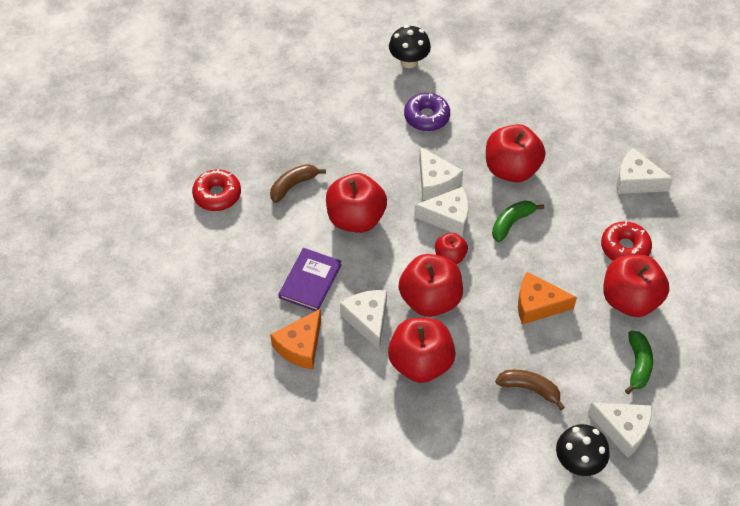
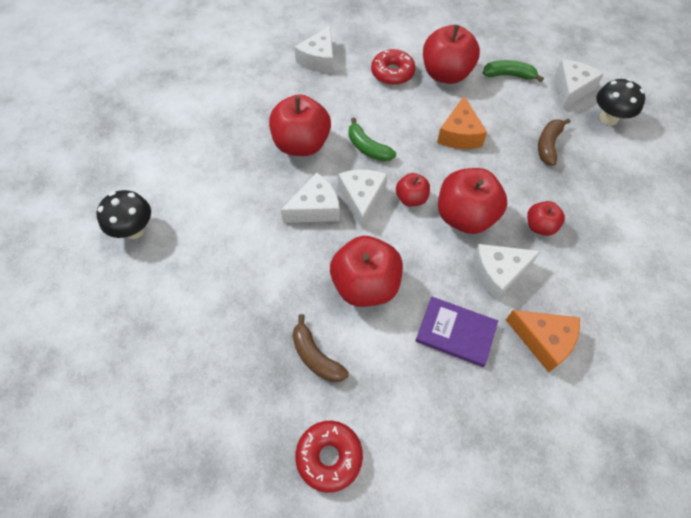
camera: 90 degrees left, 5 degrees up
(420, 363) = (540, 226): red apple -> red apple, size x0.53
(426, 117) = (223, 214): purple donut -> none

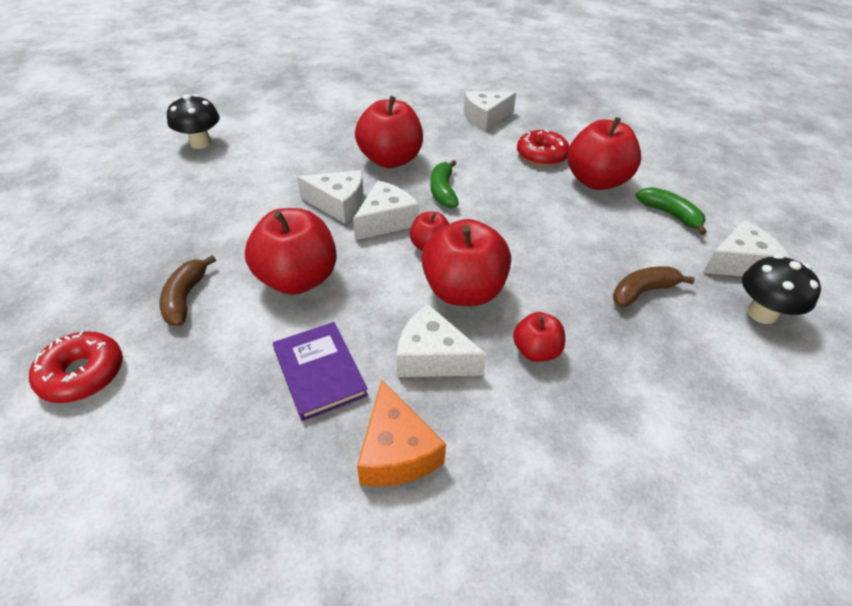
camera: 40 degrees right, 15 degrees down
(459, 134) = (548, 229): orange cheese -> none

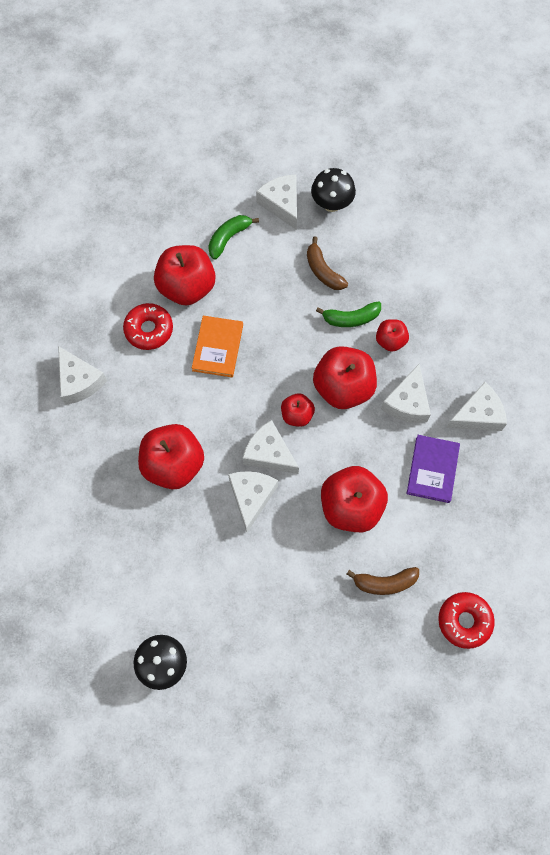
camera: 95 degrees left, 25 degrees up
(319, 372) = (432, 469): purple book -> purple book turned 45 degrees counterclockwise
(396, 451) = (478, 415): orange cheese -> white cheese
(443, 191) = (219, 412): green banana -> green banana (351, 318)
(521, 196) = (218, 347): none -> orange book

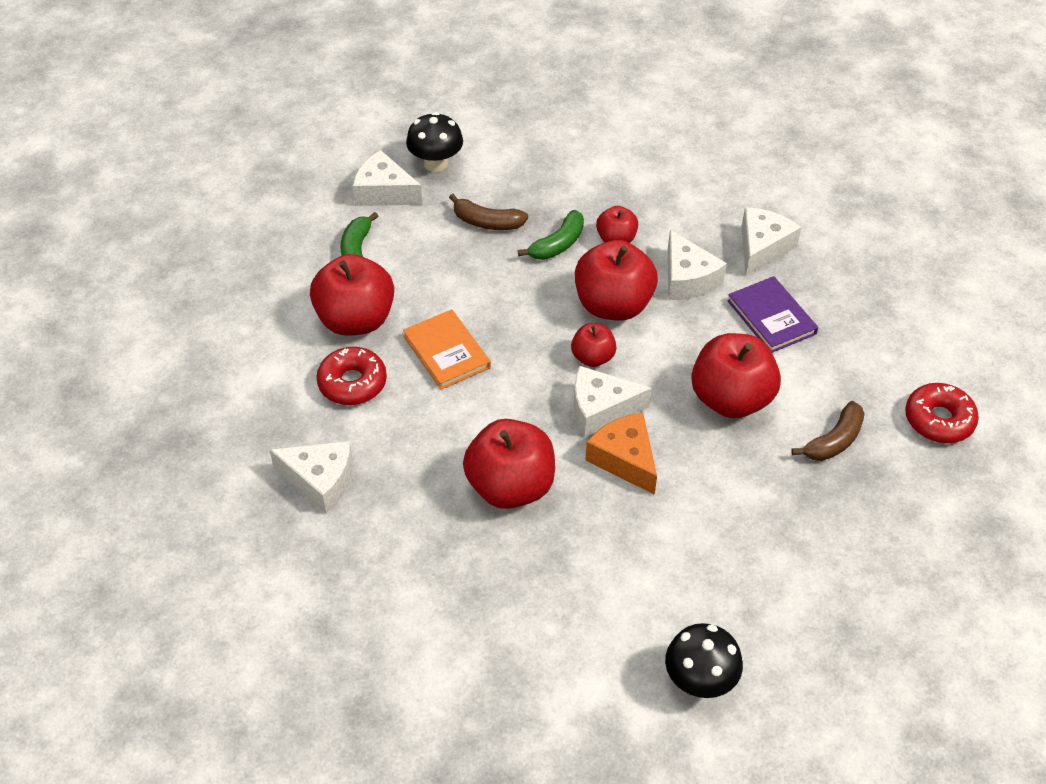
camera: 40 degrees left, 20 degrees down
(251, 497) = (624, 459): white cheese -> orange cheese

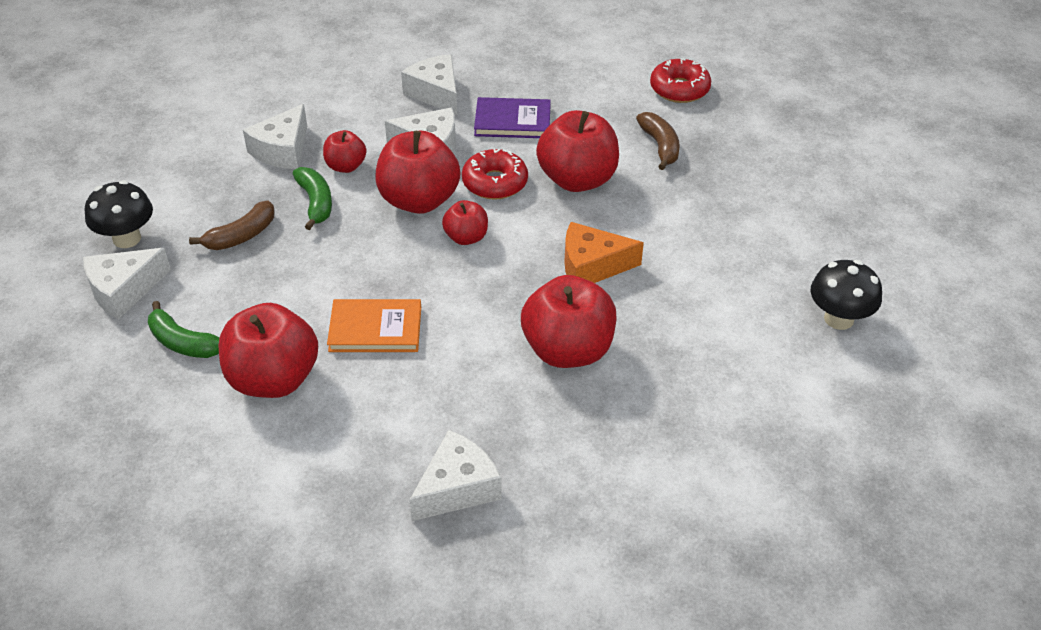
camera: 60 degrees left, 5 degrees down
(352, 383) = (353, 414): red donut -> red donut (495, 183)
(600, 409) = (527, 257): white cheese -> white cheese (282, 150)

